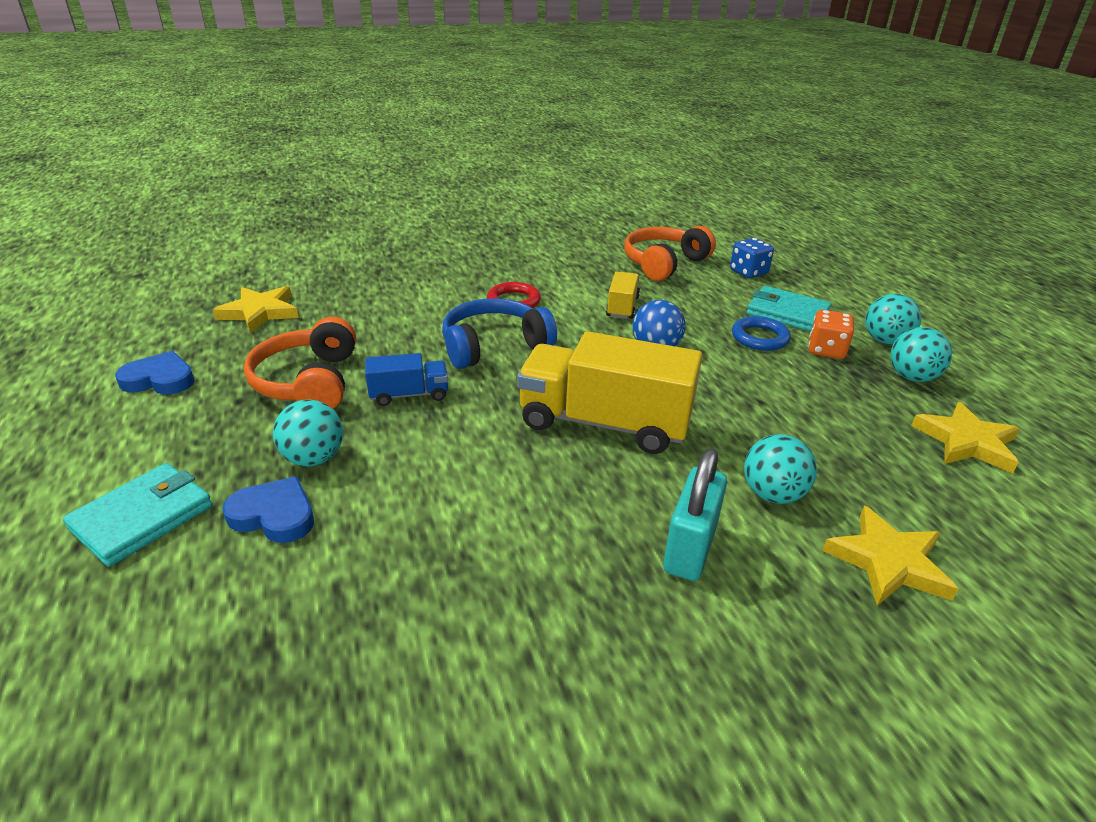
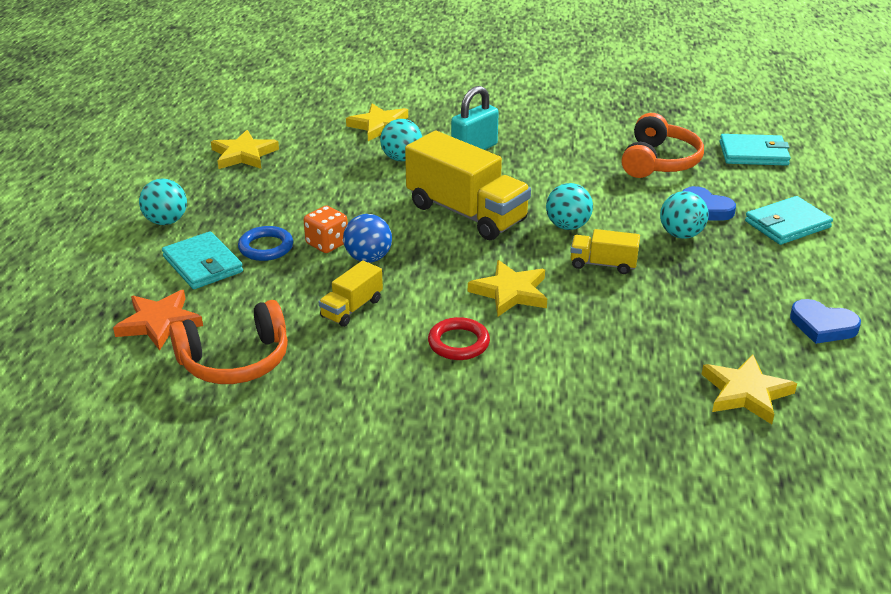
camera: 155 degrees left, 0 degrees up
(140, 715) = (753, 154): none -> turquoise wallet
(309, 382) = (686, 294): orange headphones -> orange headphones (658, 161)
(409, 395) = (603, 264): blue truck -> yellow truck
(494, 346) = (510, 292): blue headphones -> yellow star
(748, 272) = (159, 323): blue dice -> orange star
(826, 350) = (228, 225): orange dice -> orange dice (327, 244)
(911, 377) = (201, 193): turquoise ball -> turquoise ball (567, 226)

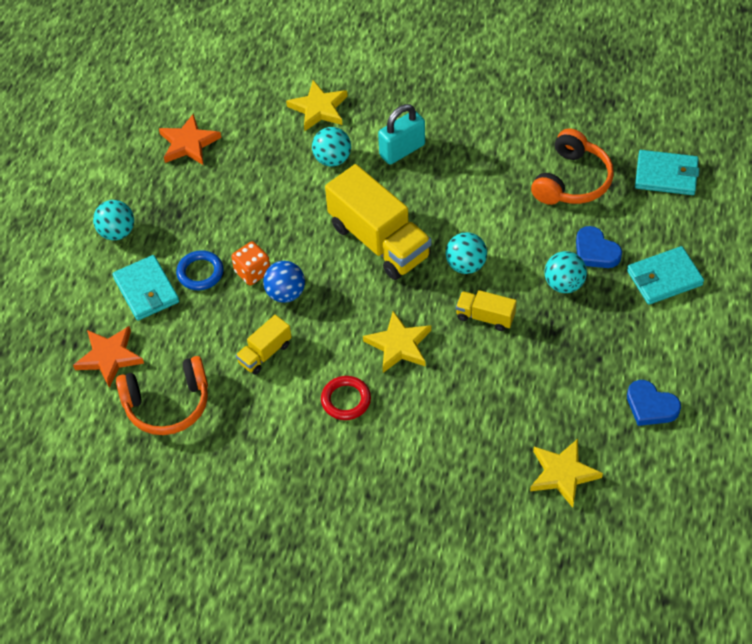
camera: 10 degrees right, 20 degrees up
(244, 154) = (188, 143): yellow star -> orange star

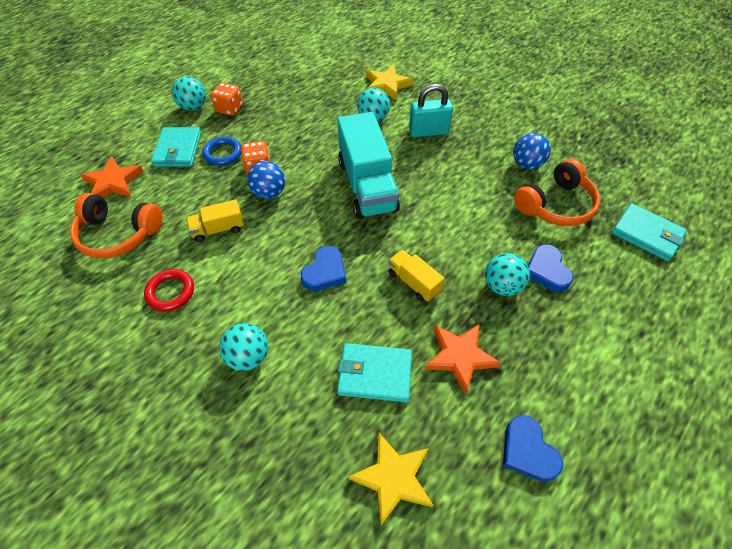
camera: 25 degrees right, 0 degrees up
(161, 216) = (229, 109): none -> orange dice
(188, 143) = (284, 74): orange star -> orange star (459, 357)
(346, 400) = (248, 297): red ring -> red ring (170, 292)
(379, 241) = (367, 185): yellow truck -> turquoise truck
(399, 345) = (325, 272): yellow star -> blue heart
(466, 265) = (424, 232): turquoise ball -> turquoise ball (248, 356)
(523, 146) = (526, 164): none -> blue ball
(664, 278) = (604, 323): turquoise wallet -> turquoise wallet (375, 374)

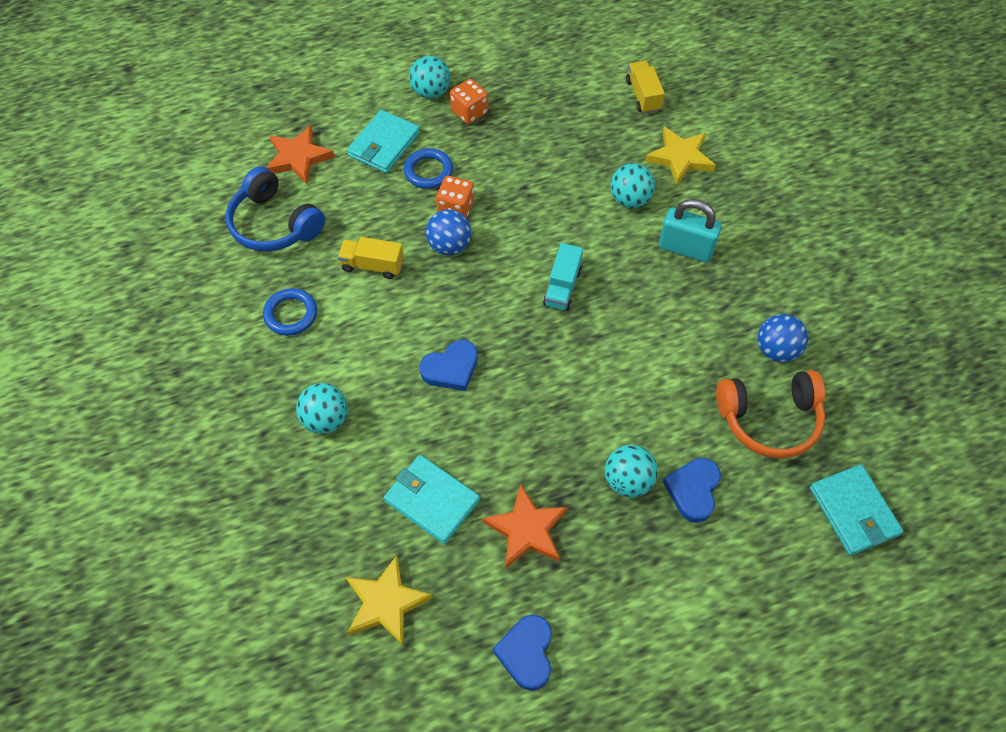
camera: 30 degrees right, 5 degrees up
(118, 234) = (274, 223): orange headphones -> blue headphones
(170, 292) = (291, 314): red ring -> blue ring
(367, 185) = (562, 287): turquoise truck -> turquoise truck, size x0.49
(413, 282) = (535, 427): yellow truck -> yellow truck (643, 96)

